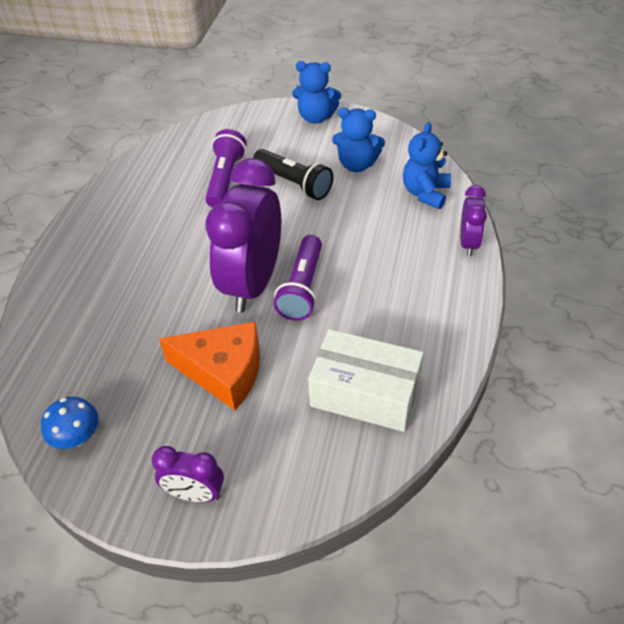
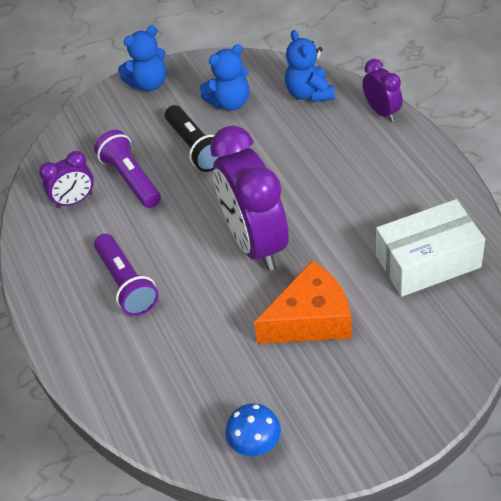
camera: 35 degrees left, 0 degrees up
(195, 494) = (390, 410): purple clock -> purple clock (74, 200)
(294, 183) = (195, 147): black flashlight -> black flashlight turned 60 degrees clockwise
(302, 288) = (298, 221): purple flashlight -> purple flashlight (126, 284)

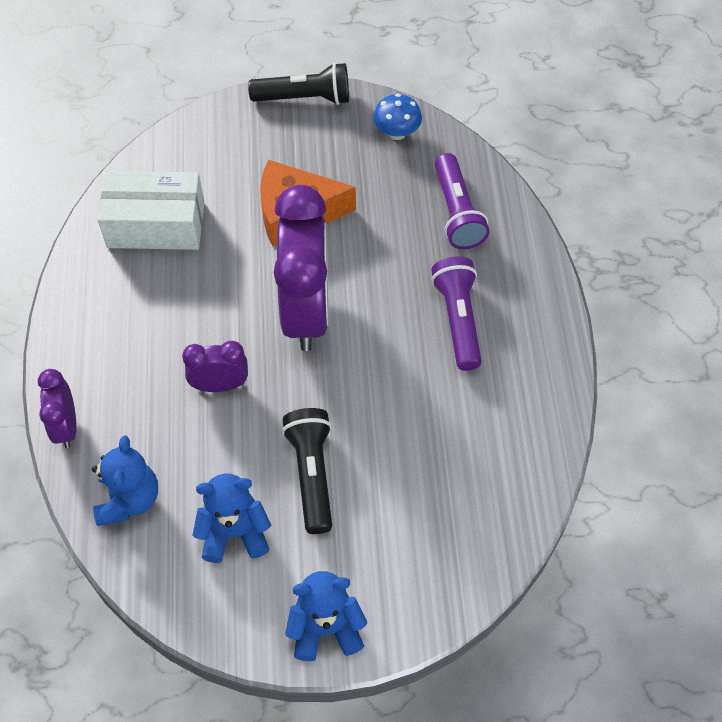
camera: 165 degrees left, 10 degrees up
(74, 200) = (487, 457): purple clock -> purple clock (220, 385)
(131, 179) = (408, 460): purple flashlight -> purple flashlight (456, 212)
(375, 446) = (304, 98): none -> black flashlight

